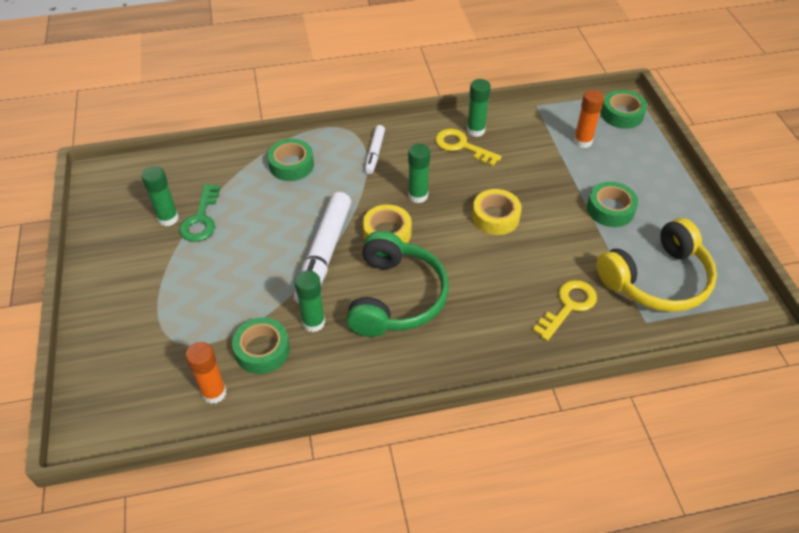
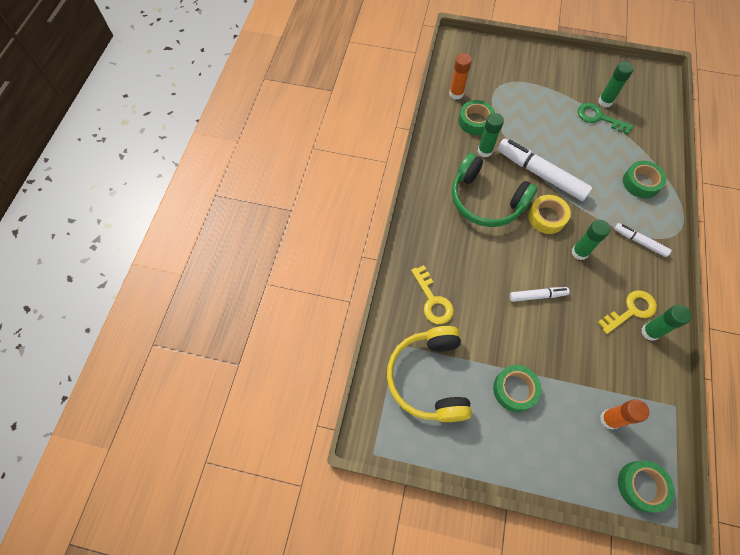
camera: 115 degrees right, 15 degrees up
(495, 217) = (537, 296): yellow tape -> white marker

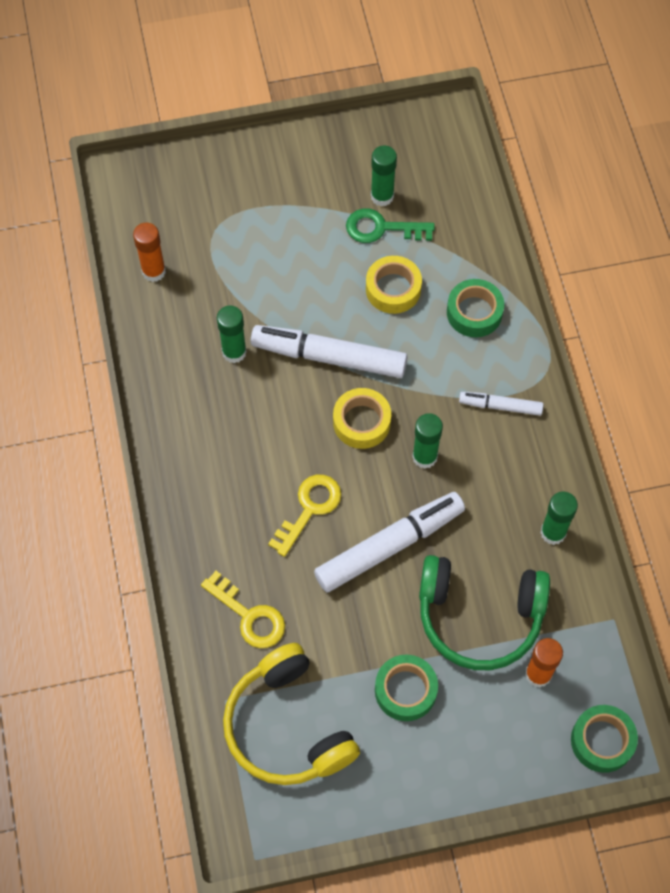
camera: 25 degrees left, 0 degrees up
(475, 121) = (201, 308): green tape -> none
(486, 200) = (266, 431): green headphones -> green headphones (479, 616)
(537, 296) = (389, 546): white marker -> white marker, size x1.90
(594, 152) = (393, 289): none -> yellow tape
(631, 310) = (519, 513): yellow key -> yellow key (309, 509)

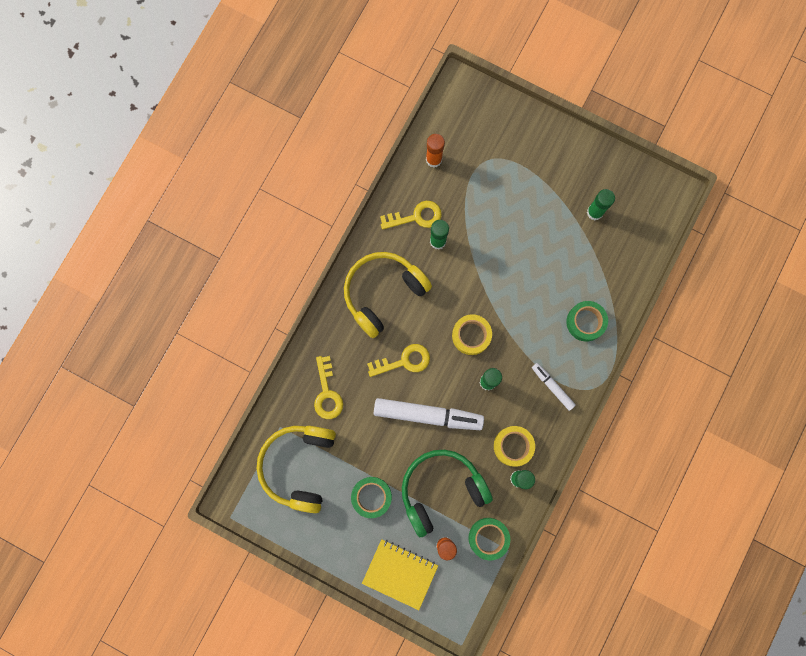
camera: 40 degrees right, 15 degrees up
(186, 345) = (416, 217): none -> yellow key
(220, 454) = (383, 293): none -> yellow headphones
(329, 356) = (485, 284): white marker -> none
(382, 228) = (578, 231): green key -> none
(393, 289) = (553, 273): yellow tape -> yellow tape (513, 446)
(479, 616) = (441, 490): green headphones -> green headphones turned 105 degrees clockwise
(516, 750) = (400, 573): none -> yellow notebook
(602, 741) = (446, 605): green tape -> green tape (488, 538)

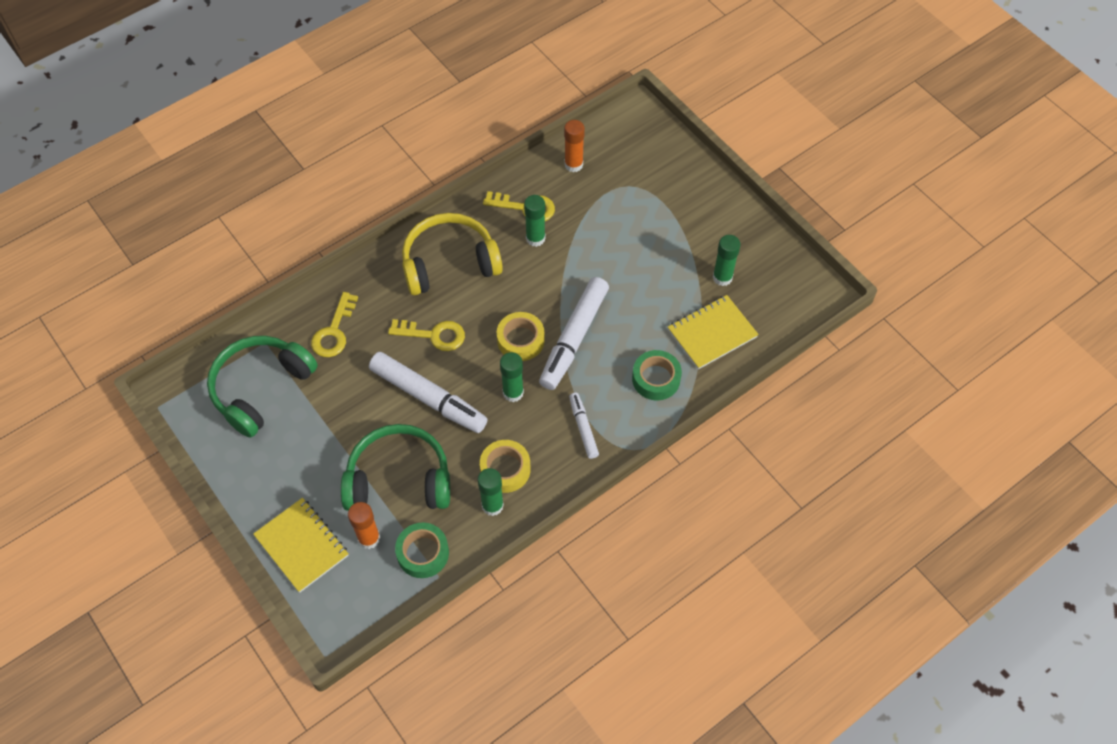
camera: 25 degrees right, 20 degrees down
(299, 466) = (261, 388): yellow headphones -> green headphones
(371, 497) = (318, 452): green tape -> none
(509, 315) = (573, 338): none -> white marker
(608, 264) = (712, 333): none -> yellow notebook

